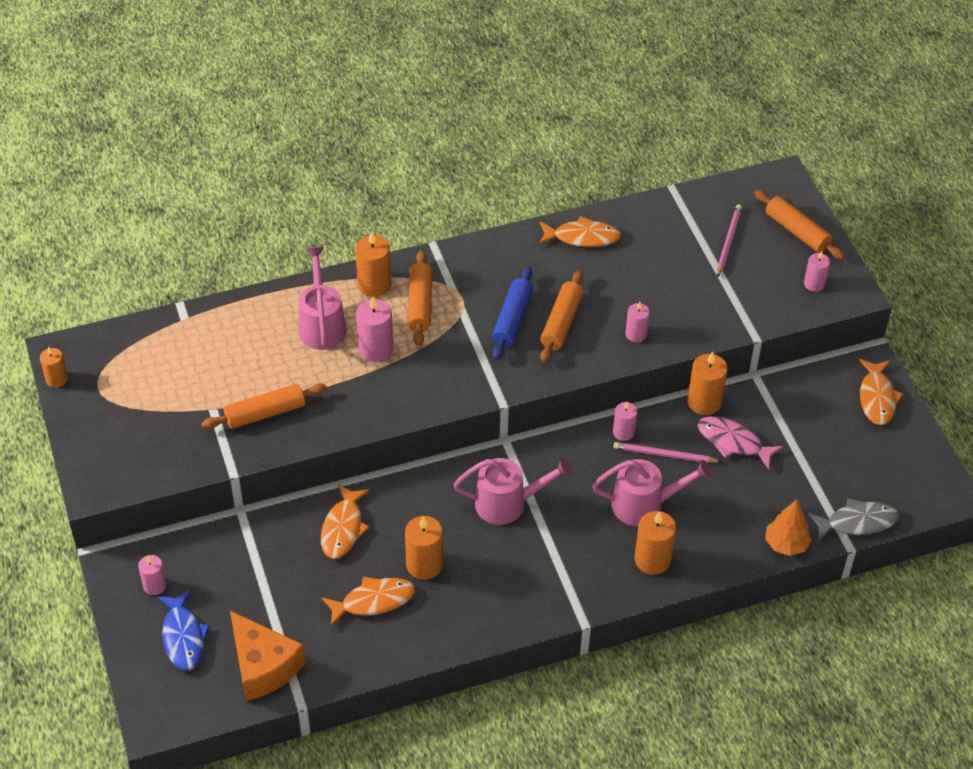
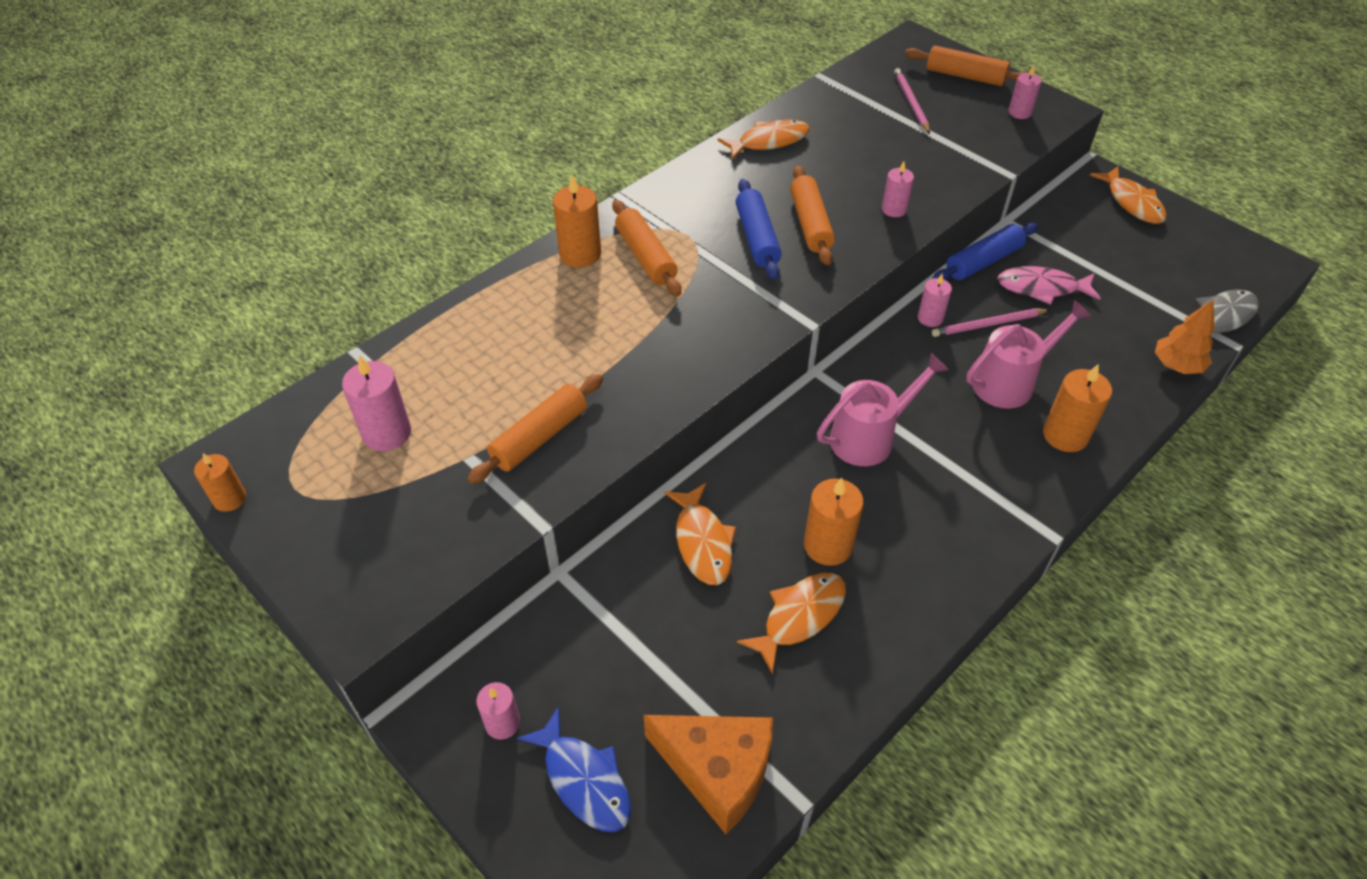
camera: 25 degrees left, 0 degrees up
(321, 325) = (546, 315): pink watering can -> none
(375, 349) = (627, 318): pink candle -> pink candle (387, 433)
(704, 402) = (983, 261): orange candle -> blue rolling pin

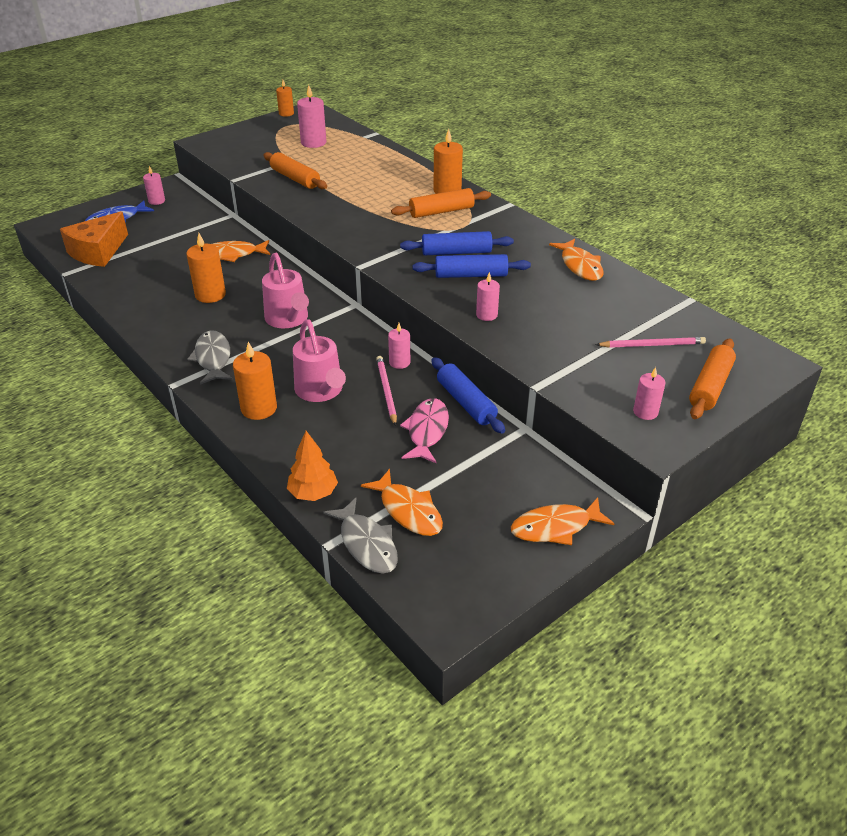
camera: 95 degrees right, 10 degrees down
(799, 617) = (168, 281): orange fish -> orange fish (408, 510)
(810, 224) = (471, 275): orange rolling pin -> blue rolling pin
(984, 505) = (213, 358): none -> grey fish

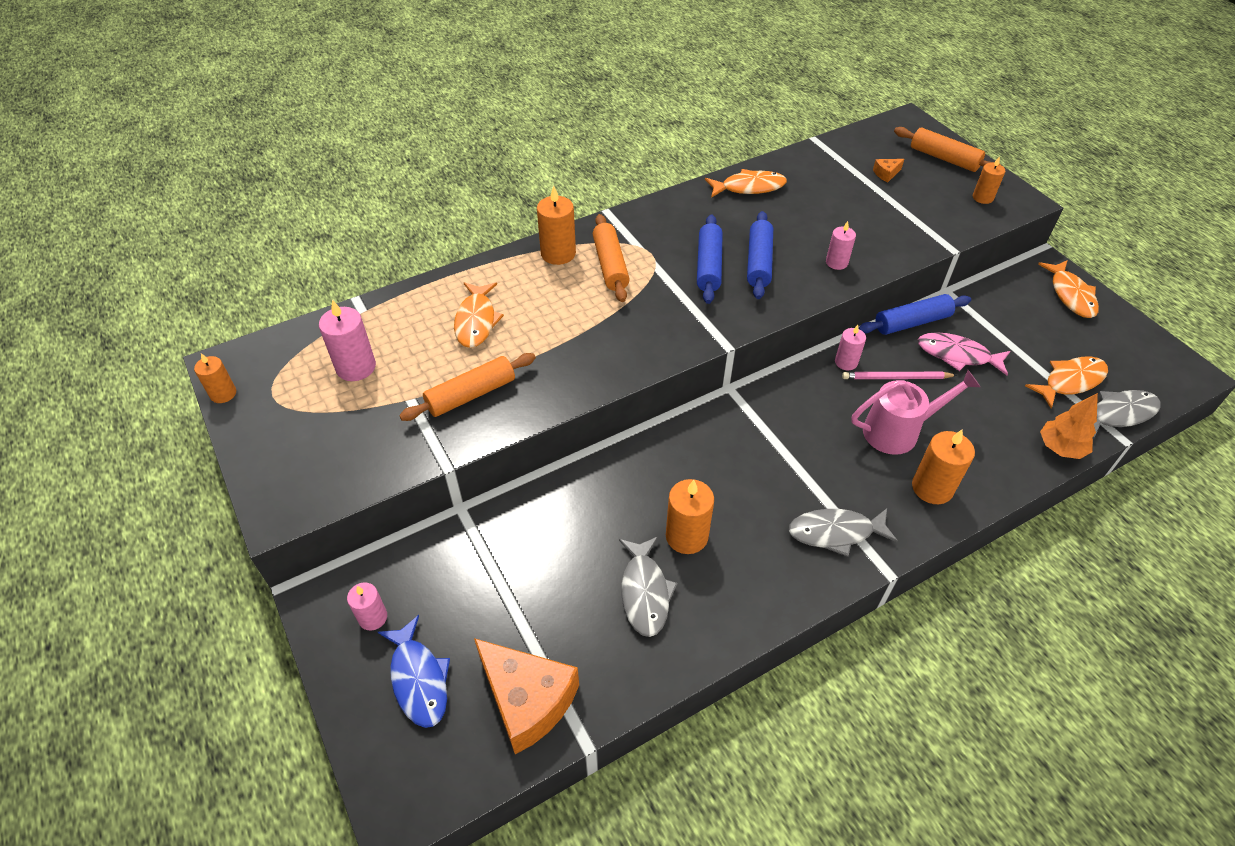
camera: 80 degrees left, 10 degrees up
(166, 282) = (645, 592): none -> grey fish
(232, 255) = (583, 509): orange fish -> orange fish (476, 321)
(288, 319) = (756, 452): pink watering can -> none
(645, 412) = (982, 197): pink candle -> orange candle
(652, 345) = (886, 174): pink pencil -> orange cheese

